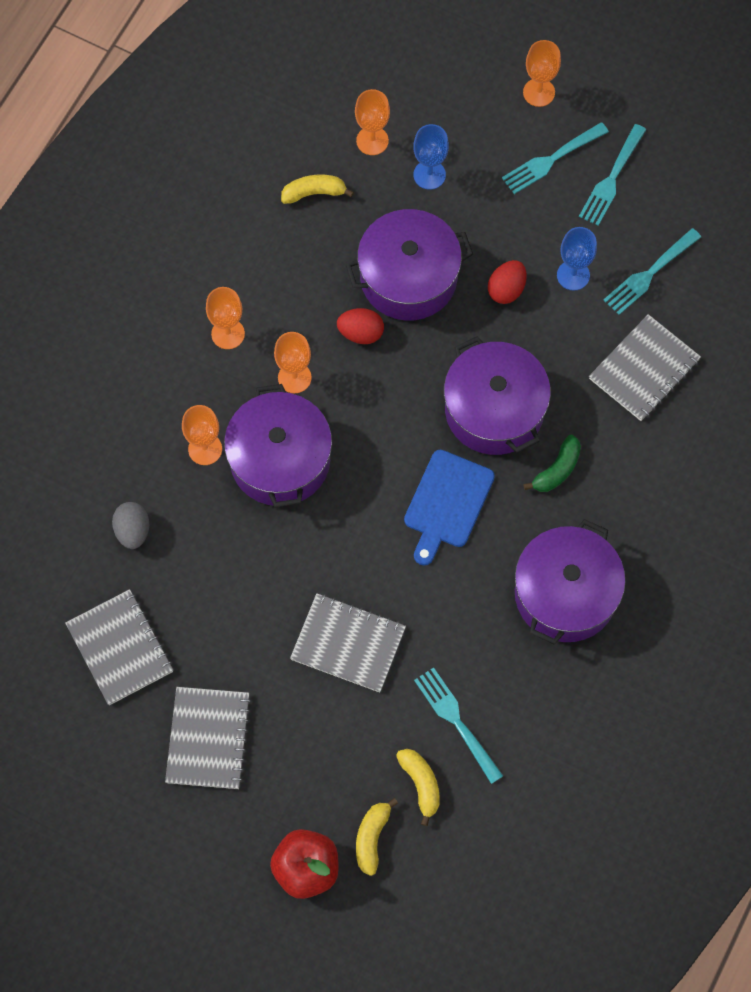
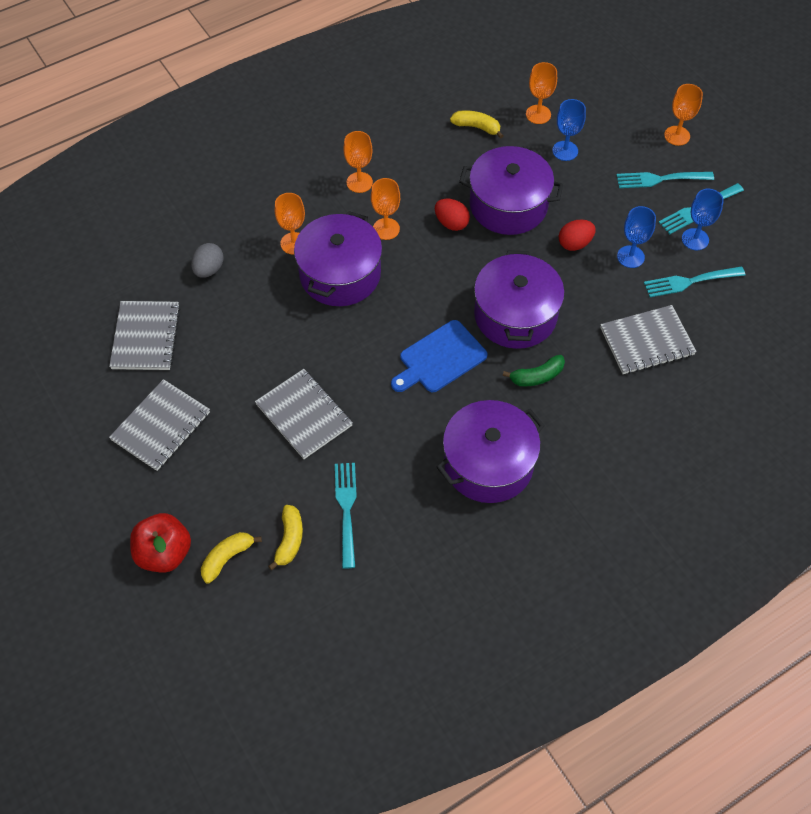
camera: 30 degrees right, 10 degrees down
(627, 218) = (695, 239): none -> blue goblet

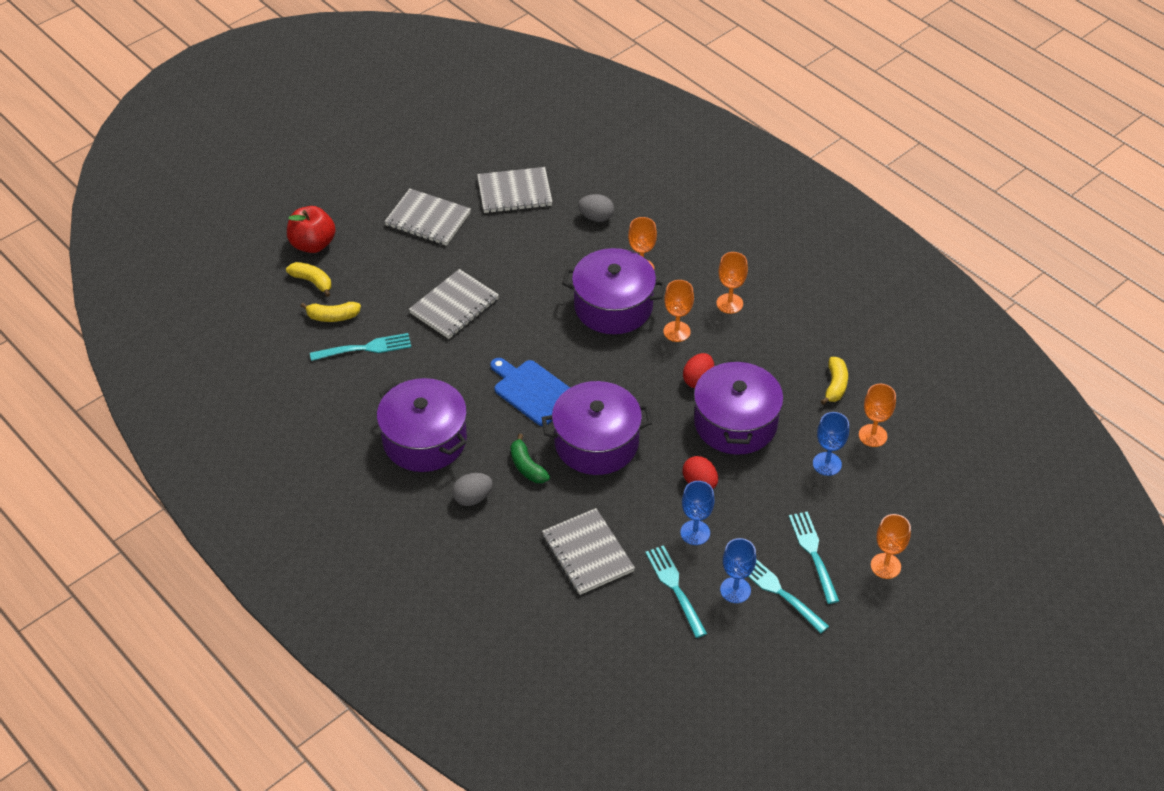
camera: 80 degrees right, 10 degrees down
(570, 428) = (472, 498): none -> grey egg

